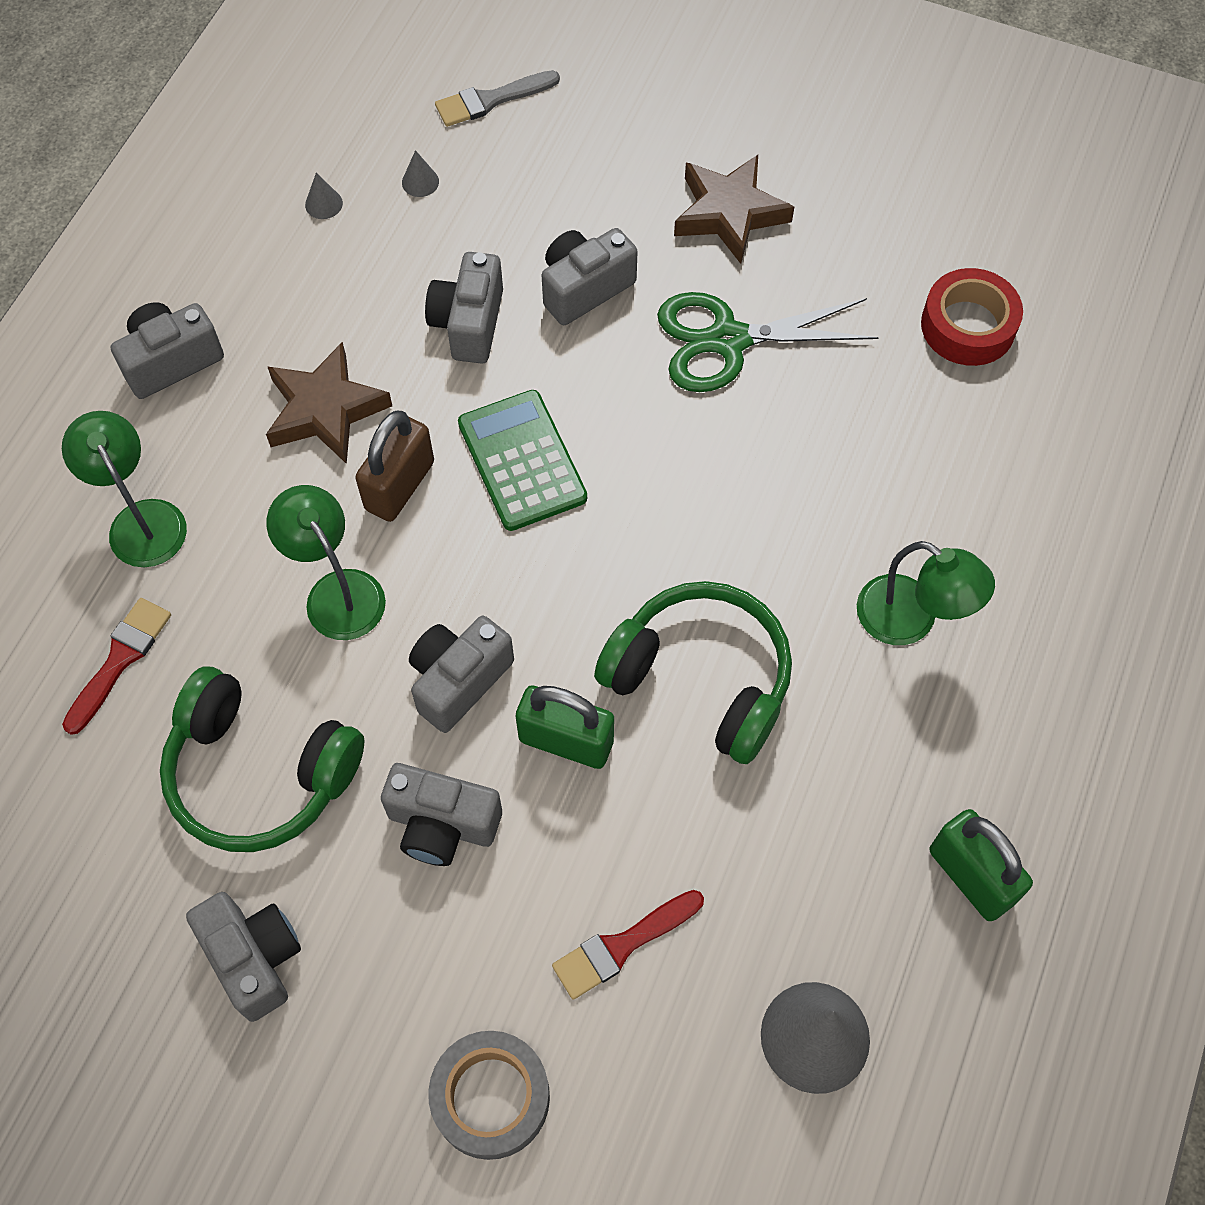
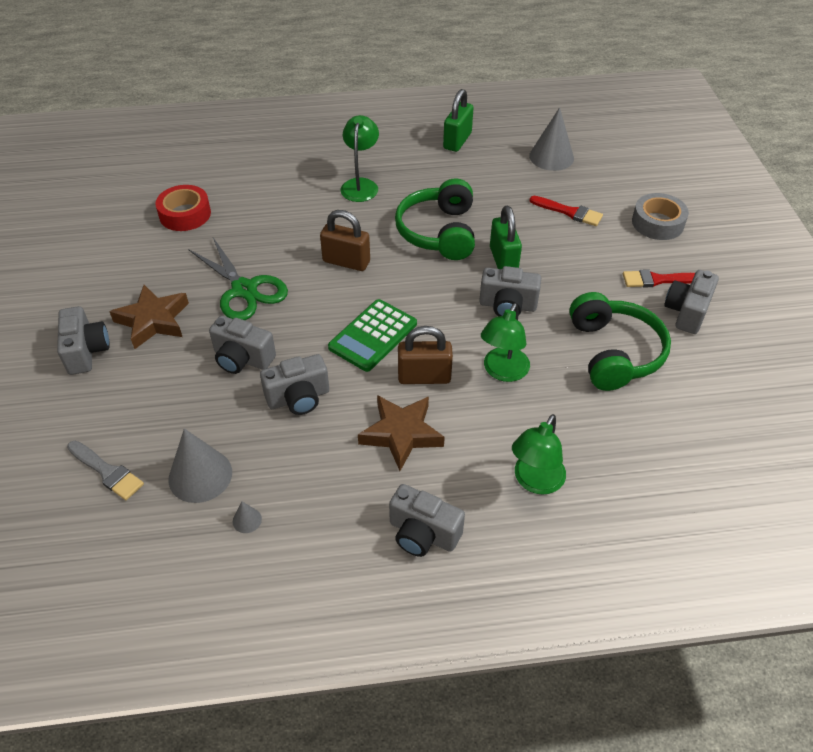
camera: 120 degrees left, 15 degrees down
(120, 660) = (616, 441): red brush -> red brush (658, 280)
(420, 182) = (200, 475): grey cone -> grey cone, size x2.27
(442, 825) = (575, 281): grey camera -> grey camera (86, 351)
(709, 501) = (346, 262): none -> brown padlock

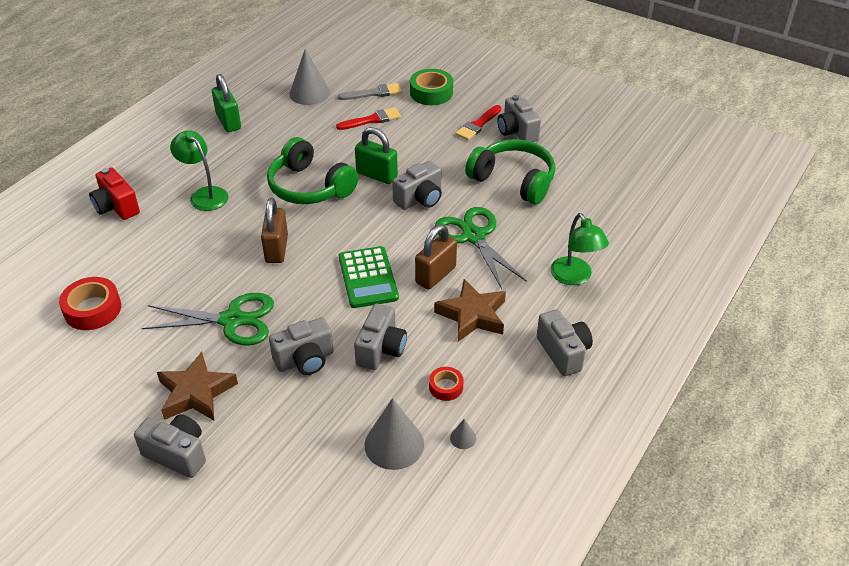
camera: 50 degrees left, 5 degrees down
(107, 472) = (329, 501): grey brush -> grey brush (374, 93)
(296, 470) = (446, 387): none -> red tape
(297, 154) = (116, 207): none -> red camera
(346, 262) = (276, 249): brown padlock -> brown padlock turned 60 degrees counterclockwise
(423, 534) = (563, 352): grey camera -> grey camera turned 90 degrees counterclockwise
(502, 372) = (473, 236): green lamp -> green scissors
(657, 223) = (431, 93): grey tape -> green tape

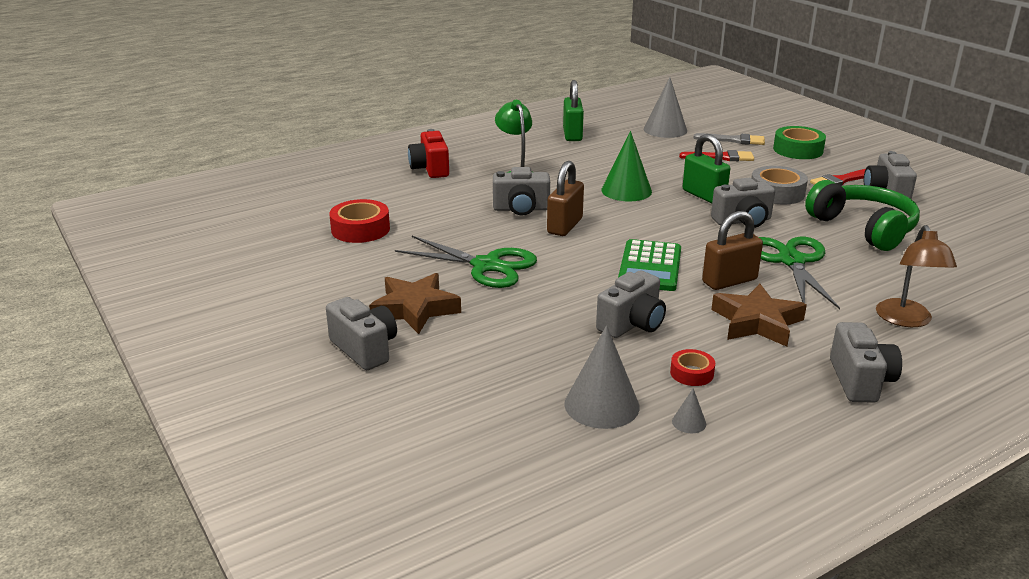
camera: 25 degrees right, 15 degrees down
(305, 360) = (543, 312): grey camera -> grey camera (521, 209)
(309, 187) = (626, 190): green headphones -> green cone
(434, 155) = (777, 193): none -> grey tape
(575, 277) = (906, 320): green lamp -> brown lamp

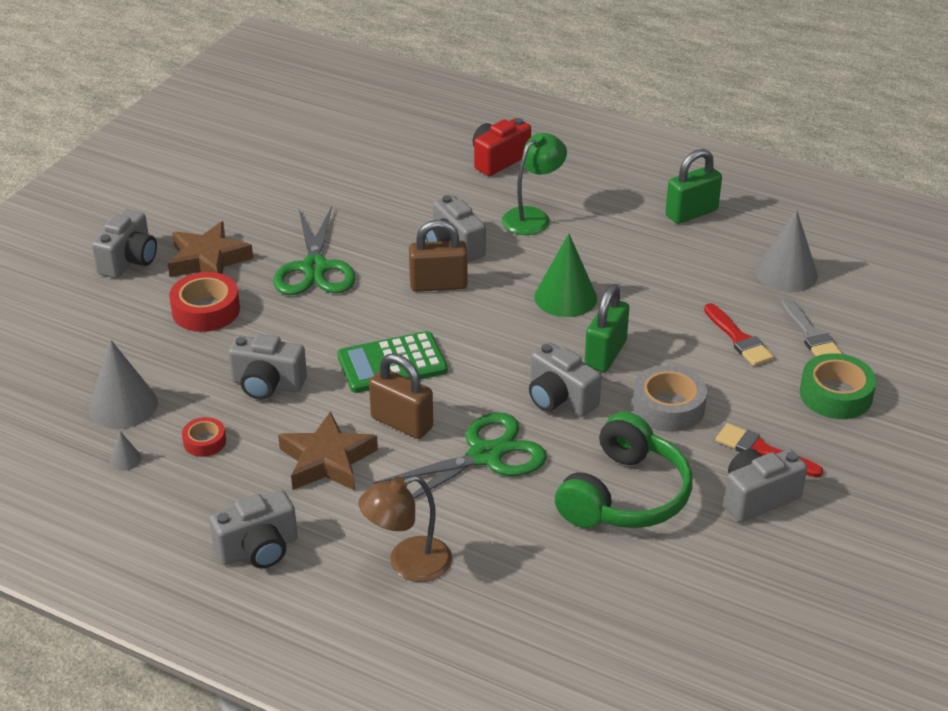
camera: 60 degrees right, 10 degrees up
(360, 229) = (329, 176): red tape -> red tape (206, 310)

